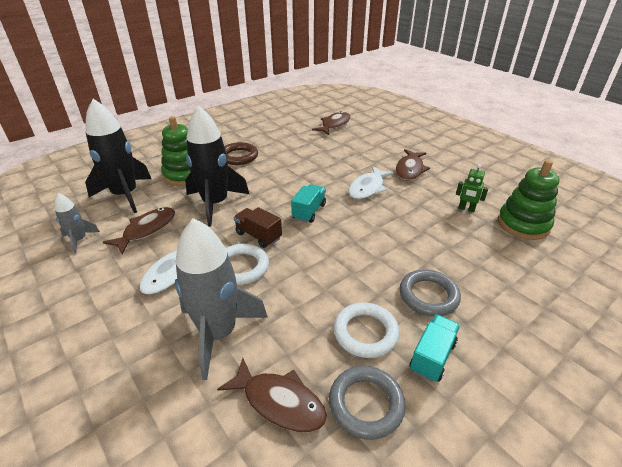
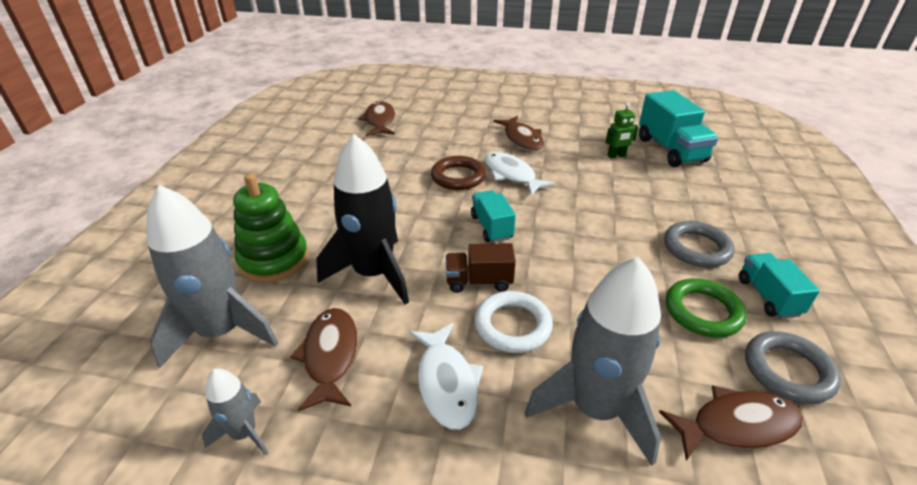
camera: 40 degrees left, 0 degrees up
(125, 195) = (222, 331): black rocket -> grey rocket
(239, 156) = (317, 203): brown ring -> brown ring (458, 177)
(365, 333) = (703, 311): white ring -> green ring
(368, 188) = (511, 175): white fish -> white fish turned 150 degrees clockwise
(523, 224) = (670, 150): green stacking toy -> turquoise truck

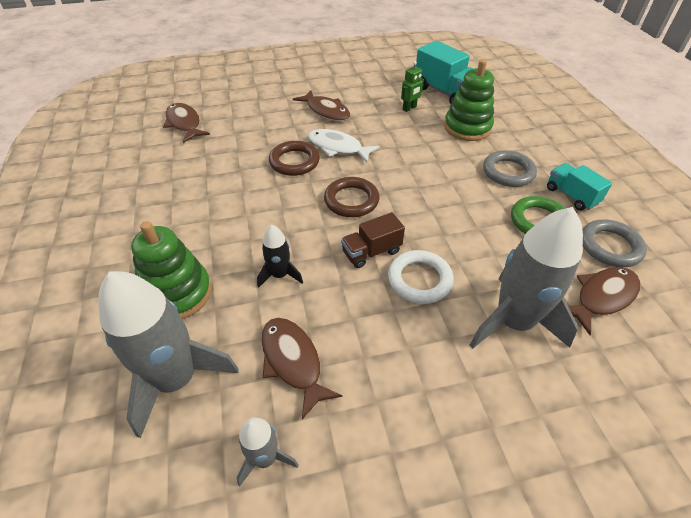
camera: 25 degrees left, 10 degrees up
(373, 273) = (280, 275): black rocket -> black rocket, size x0.50
(447, 383) = (400, 345): white fish -> none
(491, 227) = (351, 200): turquoise truck -> brown ring
(674, 190) = (467, 128): none -> green stacking toy

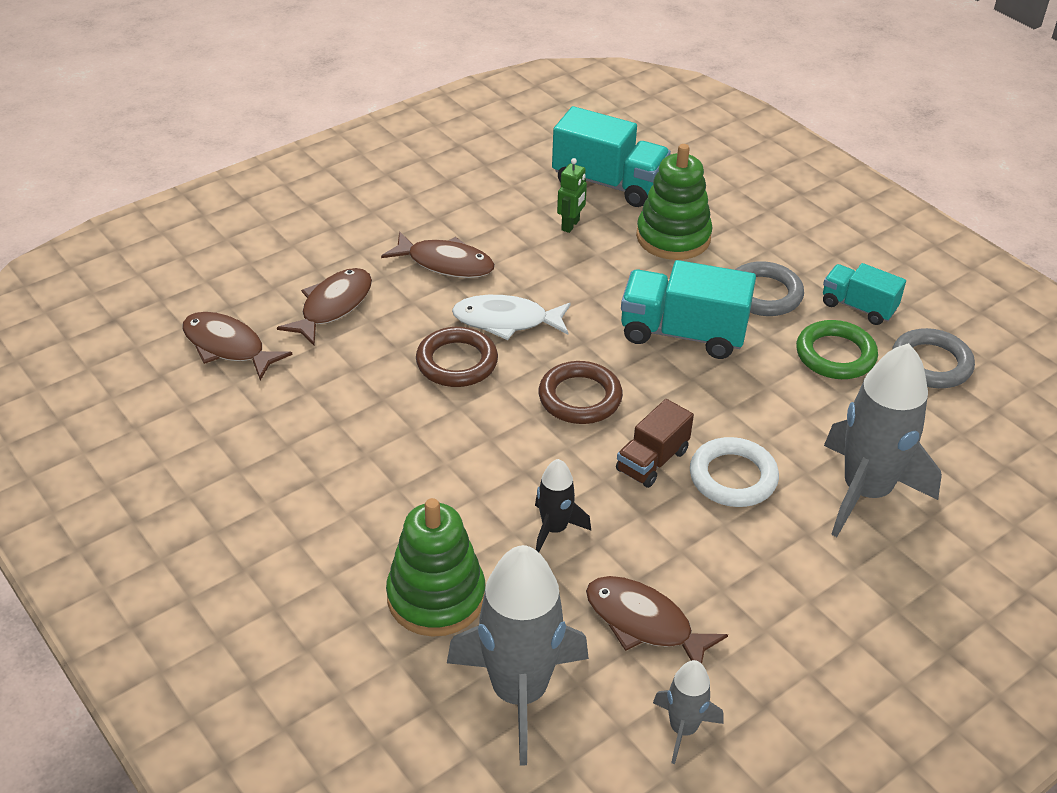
camera: 25 degrees left, 5 degrees down
(440, 181) = (682, 333): none -> turquoise truck
(602, 297) = (947, 430): brown fish -> brown fish (333, 306)

